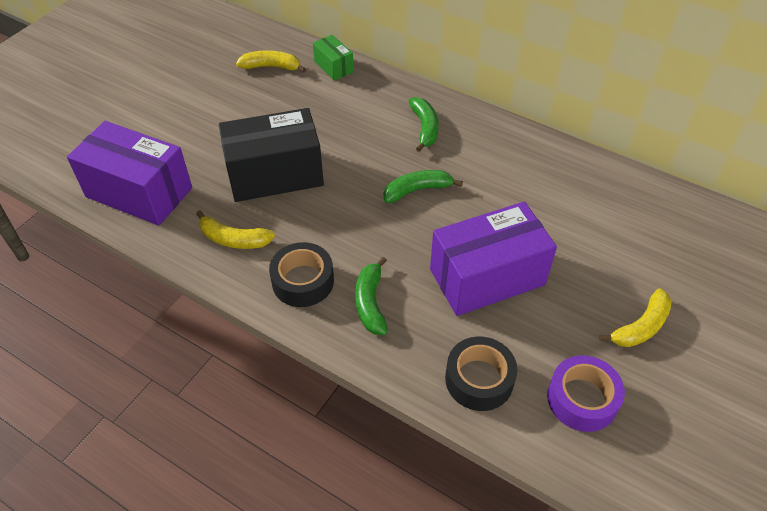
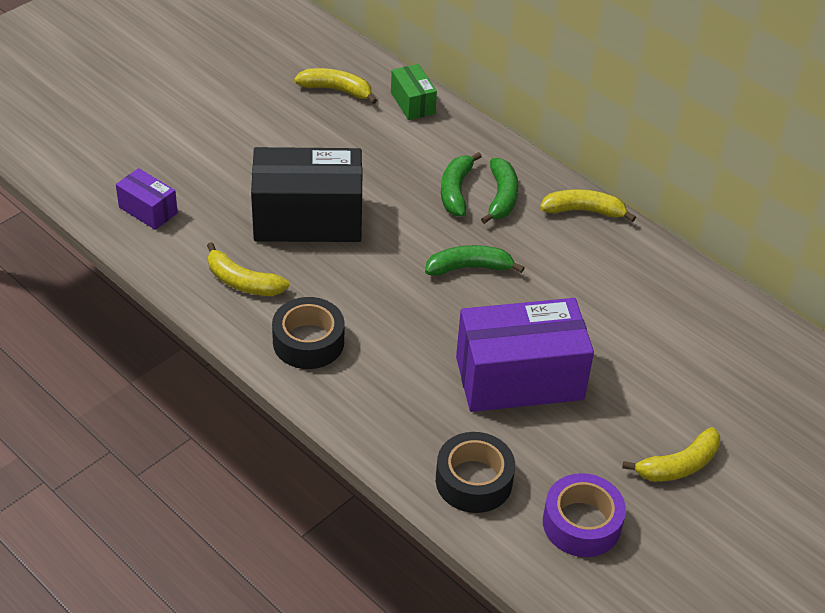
camera: 10 degrees right, 5 degrees down
(139, 192) = (148, 210): purple box -> purple box, size x0.48
(370, 303) = (377, 379): green banana -> green banana (456, 191)
(491, 127) = (584, 211): none -> yellow banana

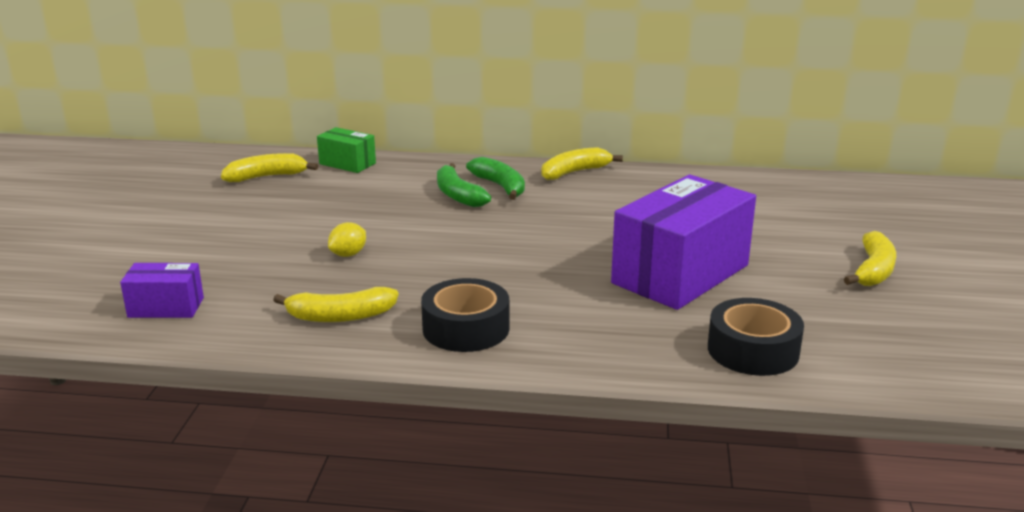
camera: 35 degrees left, 20 degrees down
(308, 219) = (348, 254): black box -> yellow lemon
(469, 267) = (536, 230): green banana -> none
(581, 523) = (874, 335): purple tape -> none

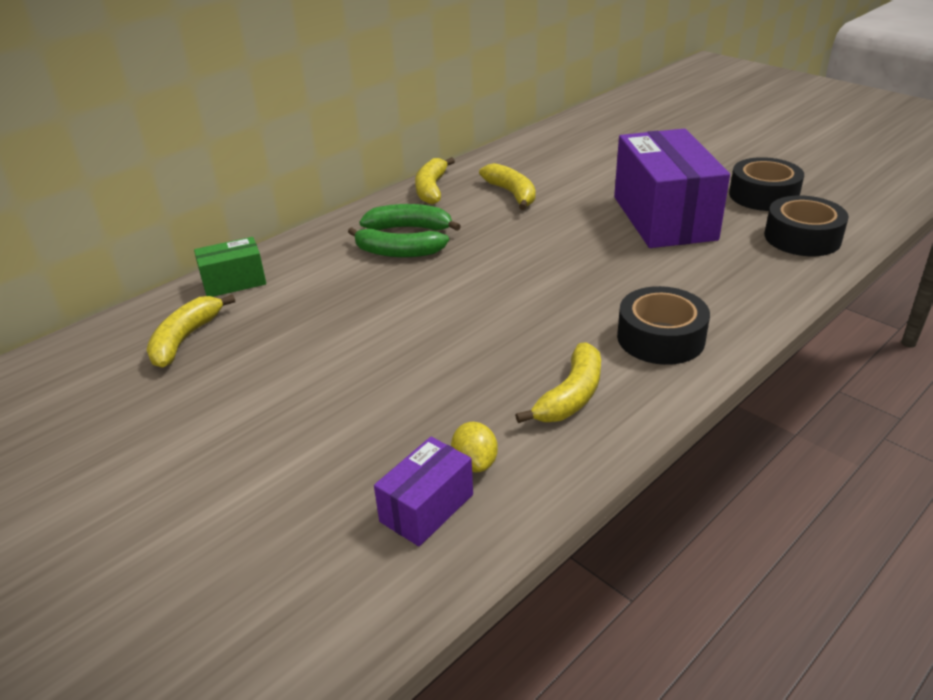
camera: 50 degrees left, 10 degrees up
(348, 254) = (445, 349): yellow lemon -> yellow lemon (475, 463)
(815, 309) = (763, 195): none -> black tape
(873, 270) = (729, 157): yellow banana -> yellow banana (512, 194)

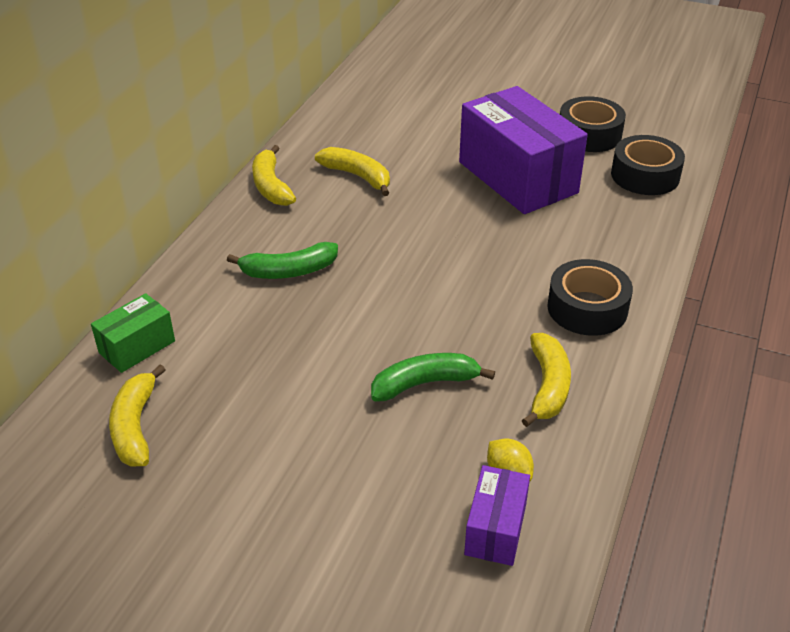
camera: 25 degrees left, 5 degrees up
(410, 228) = (280, 239): green banana -> green banana (424, 383)

